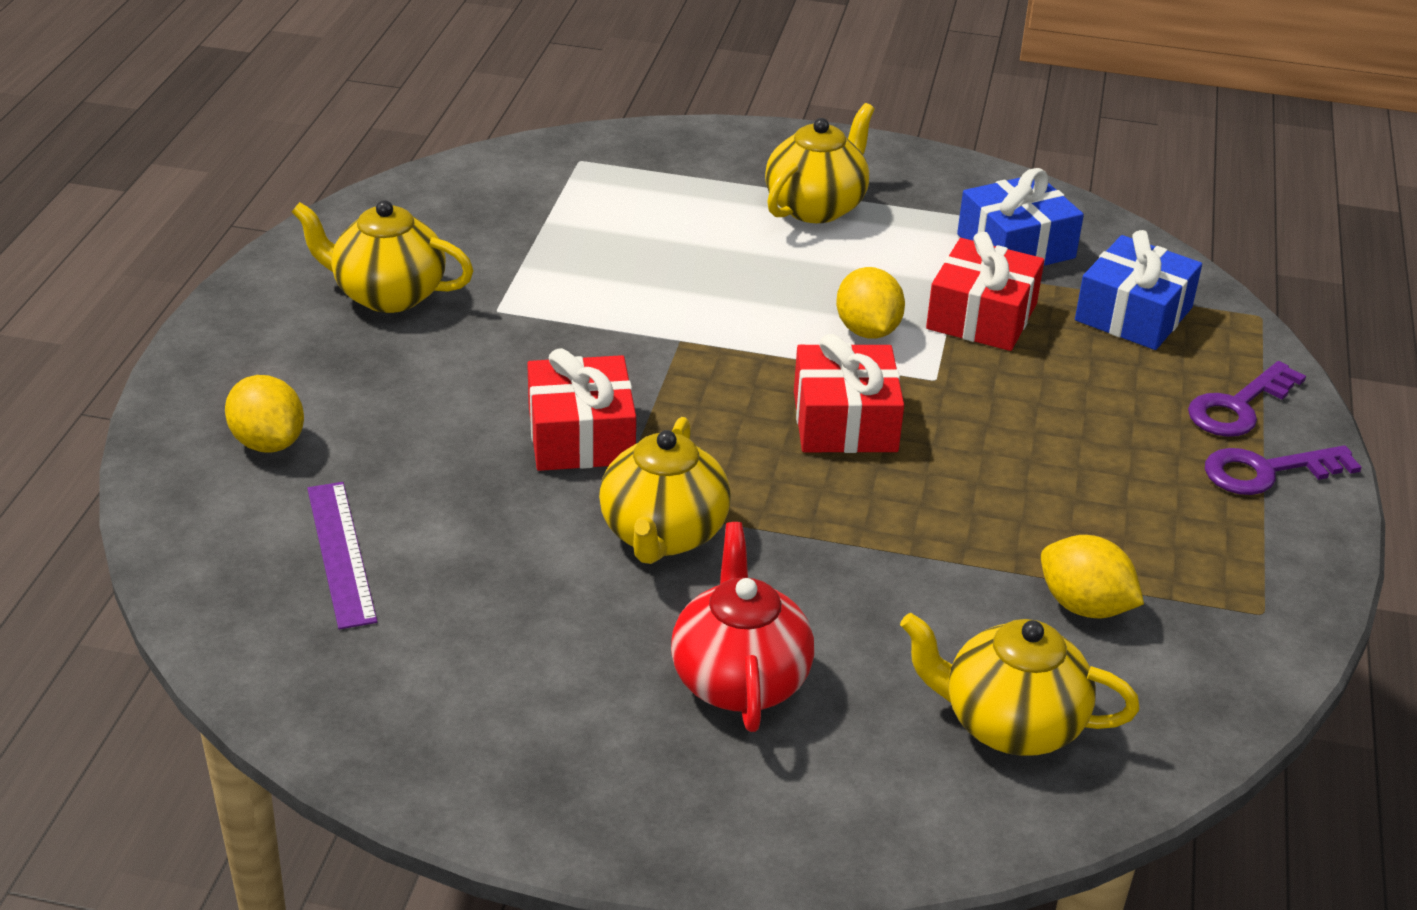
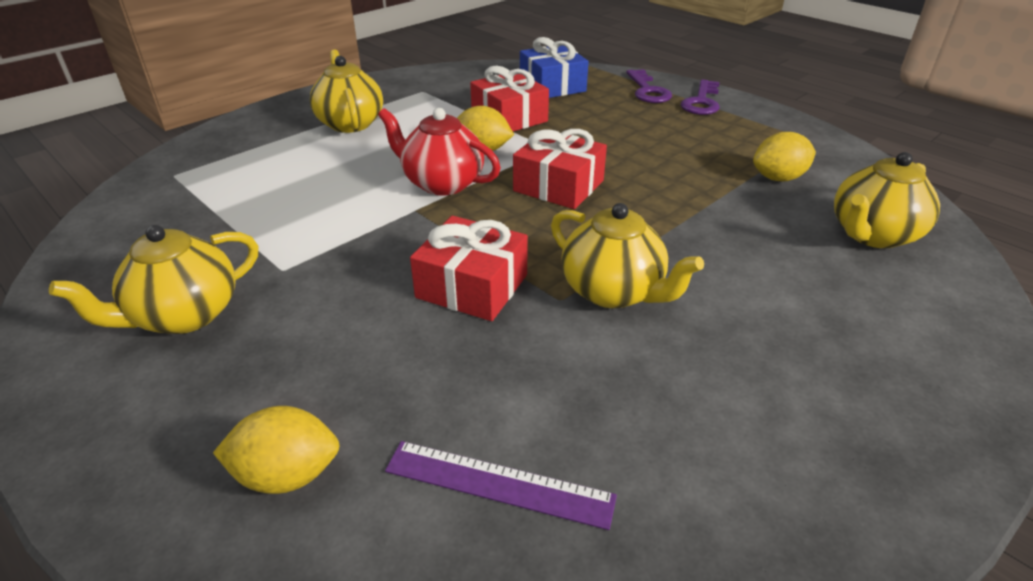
camera: 55 degrees left, 0 degrees up
(739, 679) = (790, 316): red teapot -> red teapot (442, 183)
(1016, 246) = (463, 90): blue gift -> none

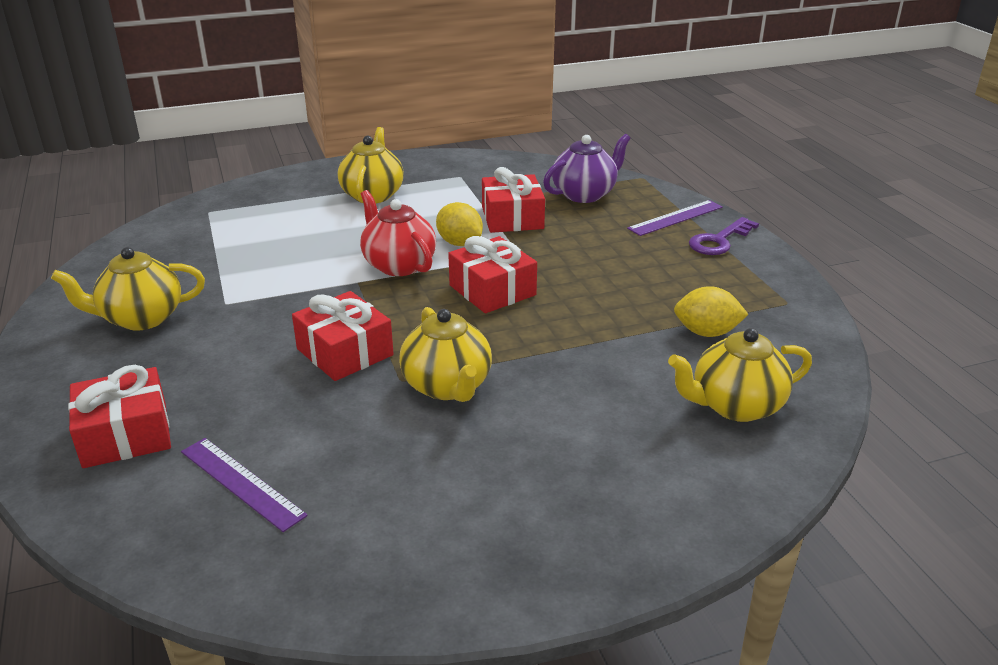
camera: 25 degrees right, 5 degrees down
(287, 475) = (125, 435): yellow lemon -> red gift
(552, 86) = (585, 194): blue gift -> purple teapot
(648, 91) = (676, 218): purple key -> purple ruler

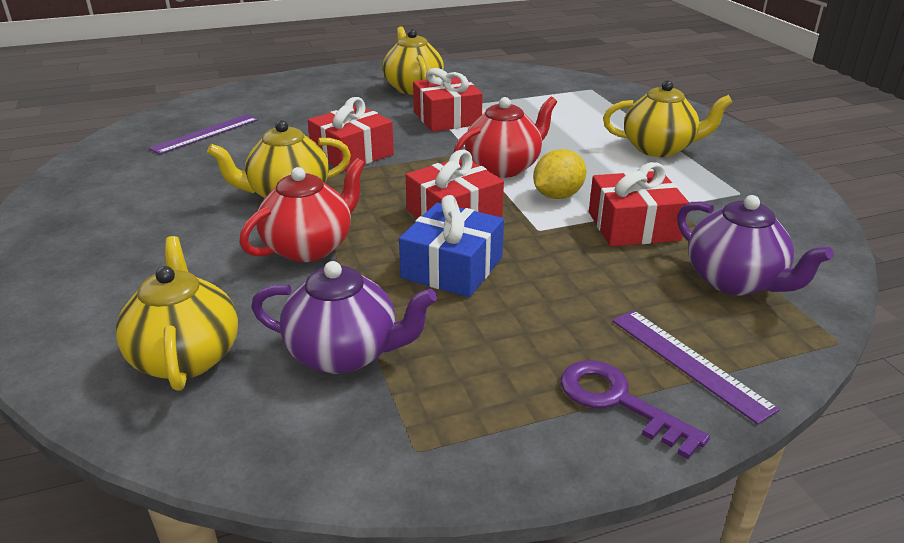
camera: 90 degrees right, 0 degrees up
(125, 435) = (273, 100): red gift -> red gift (447, 118)
(557, 362) = (309, 247): none -> red teapot
(582, 291) = (452, 267): none -> blue gift
(706, 332) = (345, 354): yellow lemon -> purple teapot

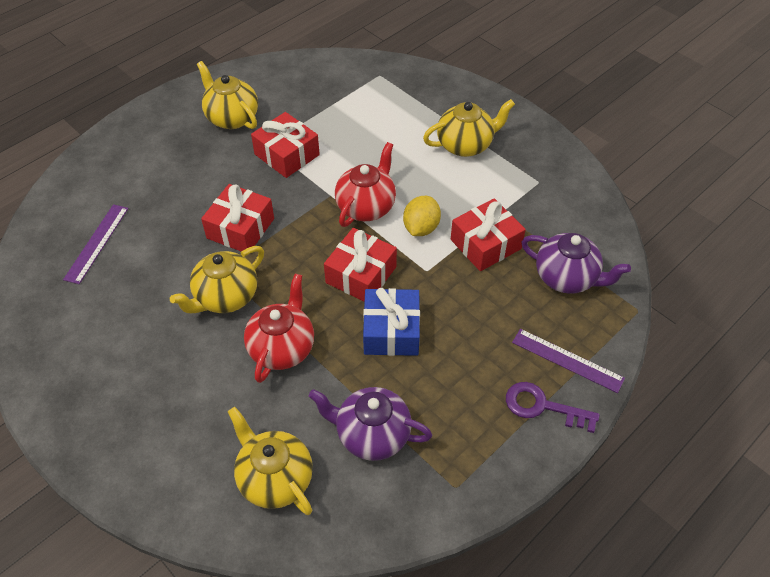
camera: 25 degrees left, 20 degrees up
(345, 354) = (371, 434): purple teapot -> purple teapot turned 150 degrees counterclockwise

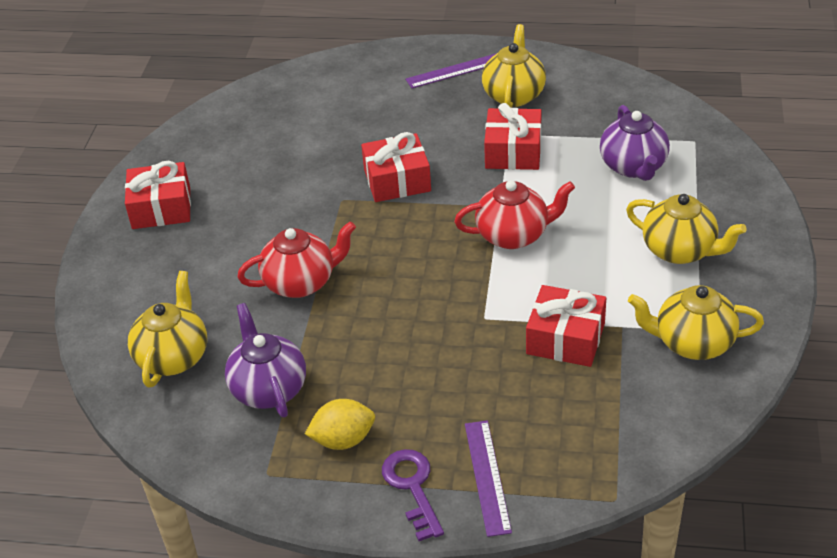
camera: 55 degrees right, 10 degrees down
(96, 243) = (293, 120): purple ruler -> purple ruler (455, 70)
(225, 297) = (316, 219): yellow teapot -> yellow teapot (692, 343)
(361, 275) = (430, 280): red gift -> red gift (161, 208)
(391, 331) = (389, 336): blue gift -> none
(421, 228) = (532, 284): yellow lemon -> yellow lemon (343, 440)
(567, 278) = (593, 421): purple teapot -> purple teapot (633, 167)

